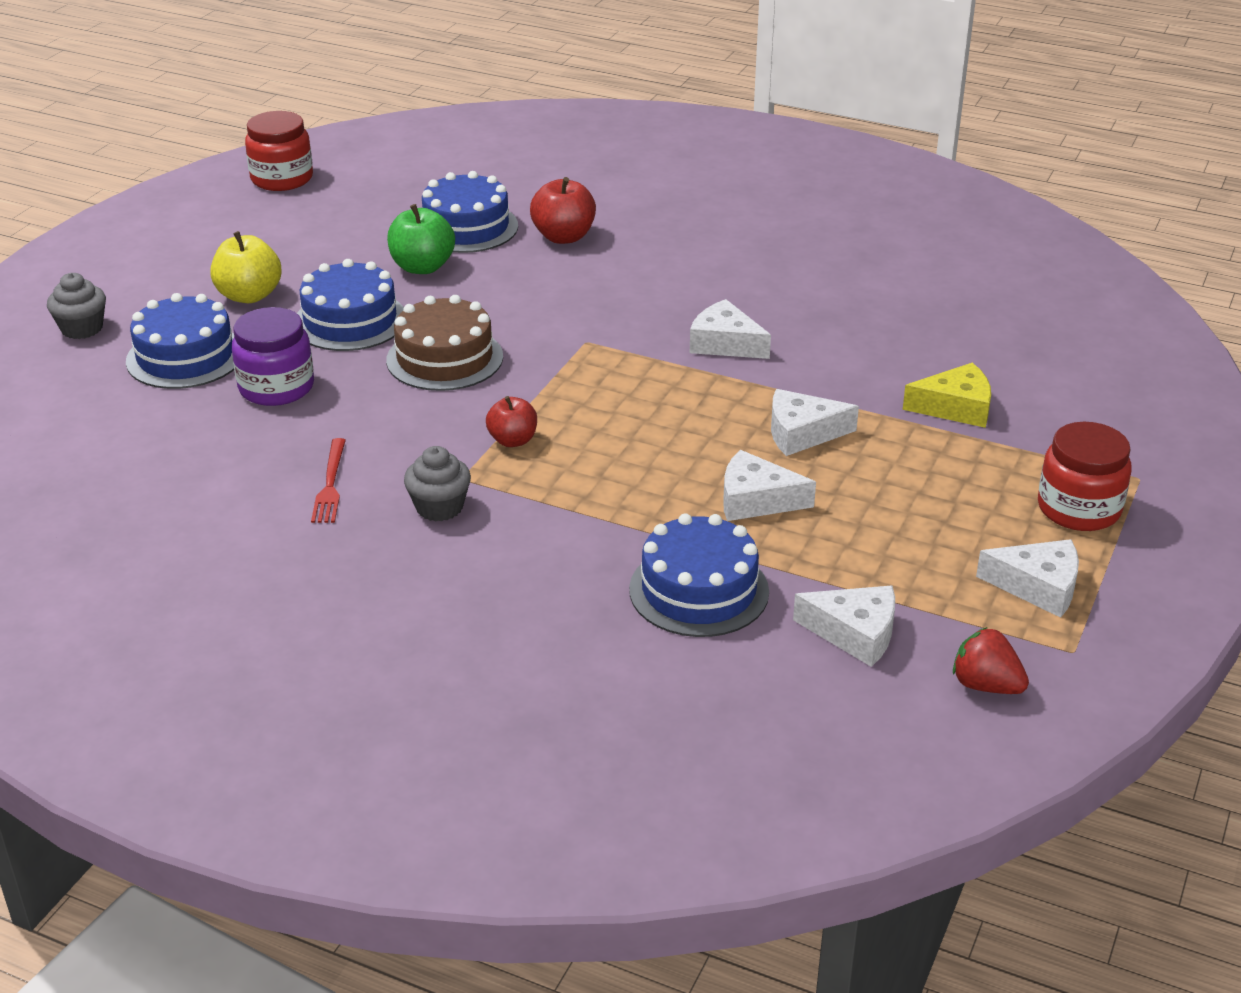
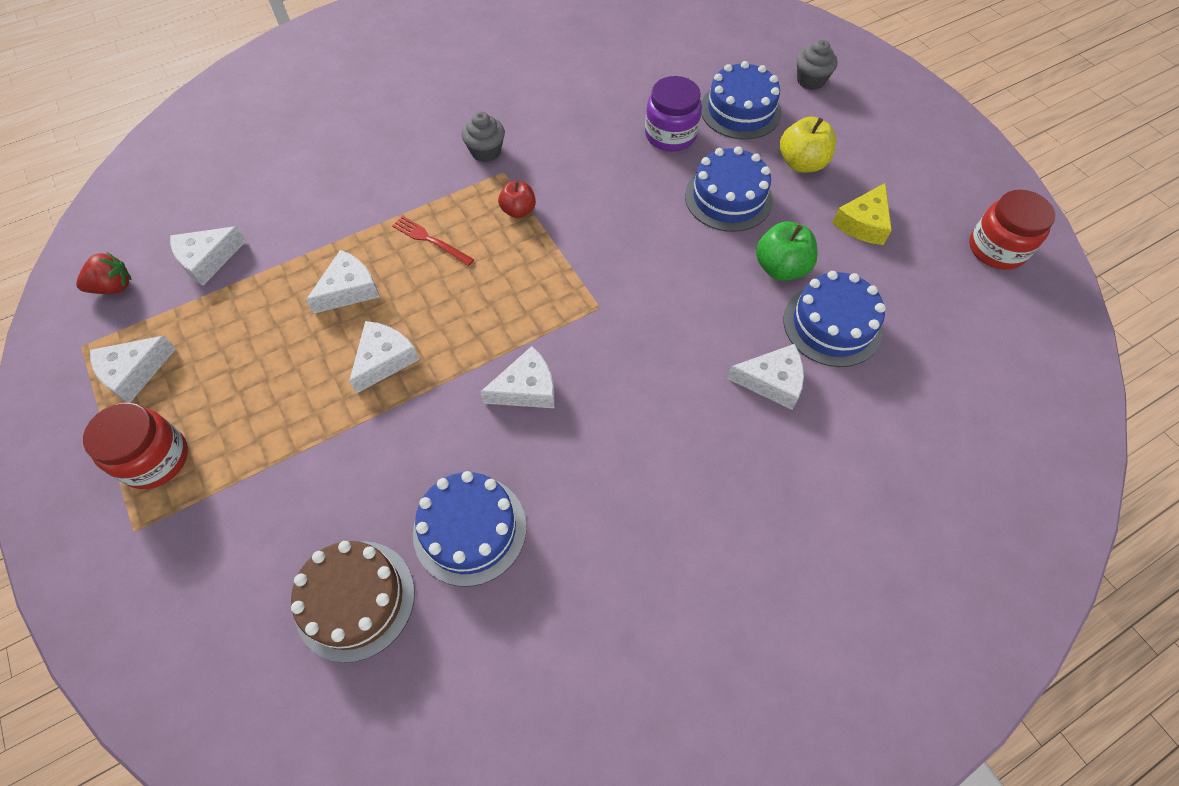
camera: 125 degrees right, 25 degrees up
(330, 484) = (549, 119): red fork -> red fork (430, 240)
(444, 358) = (640, 222): brown cake -> brown cake (355, 600)
(563, 237) = (772, 381): red apple -> white cheese
(699, 590) = (309, 217): blue cake -> blue cake (470, 529)
(955, 407) = (317, 479): yellow cheese -> yellow cheese (863, 223)

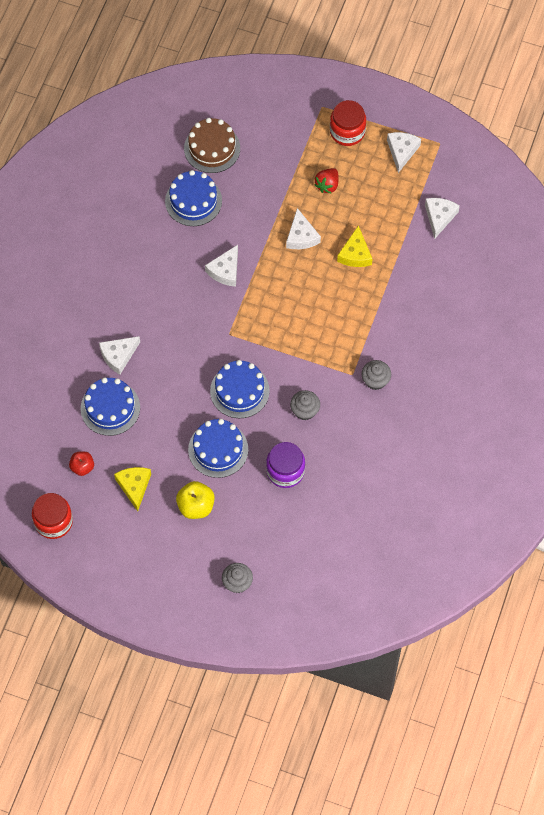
camera: 140 degrees right, 5 degrees up
(114, 287) = (463, 174): red strawberry -> red strawberry (327, 185)
(349, 289) = (355, 254): white cheese -> yellow cheese
(430, 240) = (346, 307): red fork -> none
(518, 210) = (320, 357): red apple -> red apple (82, 467)
(592, 172) = (305, 410): none -> grey cupcake
(740, 110) = (260, 522): blue cake -> blue cake (239, 391)
(780, 268) = (158, 423): green apple -> none

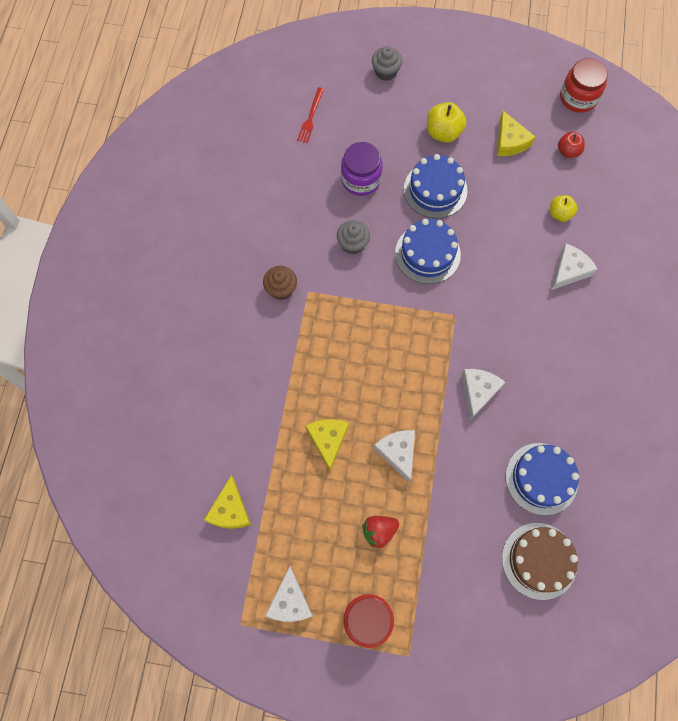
camera: 170 degrees right, 5 degrees up
(110, 408) = (559, 214): blue cake -> yellow apple
(322, 544) = (310, 117): none -> red fork
(327, 185) = (379, 531): red strawberry -> red strawberry turned 135 degrees counterclockwise
(375, 380) = (281, 289): grey cupcake -> brown cupcake
(439, 217) = (230, 510): white cheese -> yellow cheese

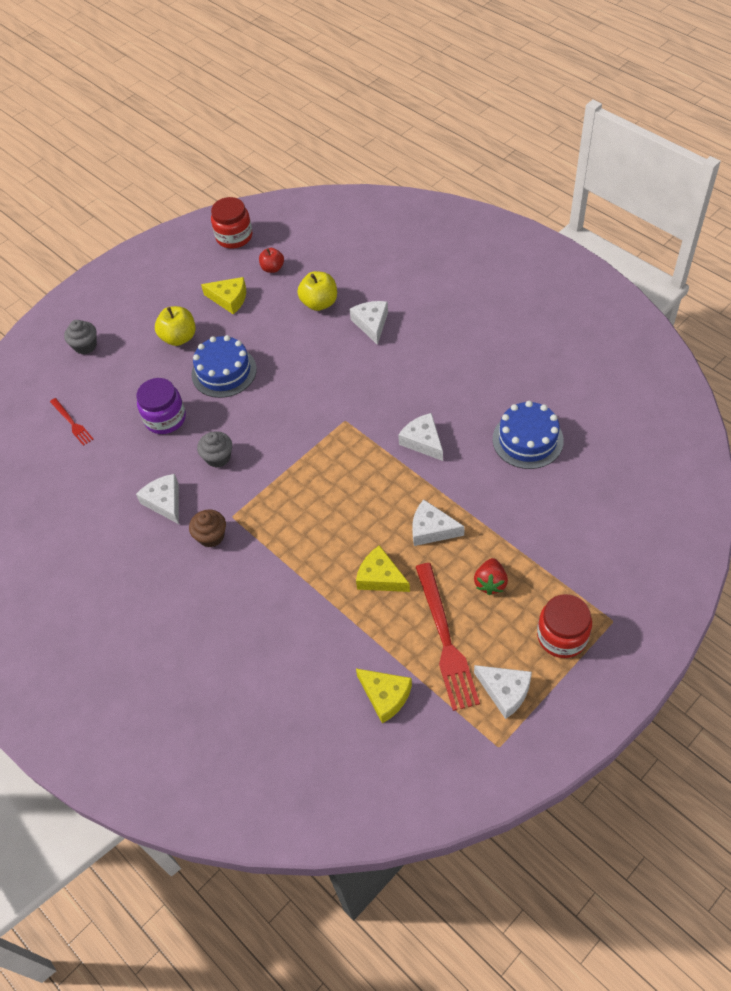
camera: 50 degrees left, 15 degrees down
(288, 234) = (165, 502): none -> white cheese
(305, 526) = (445, 640): none -> red fork
(427, 254) = (275, 409): blue cake -> none
(539, 560) = (593, 480): brown cake -> none
(559, 214) = (319, 303): yellow apple -> yellow apple, size x1.52

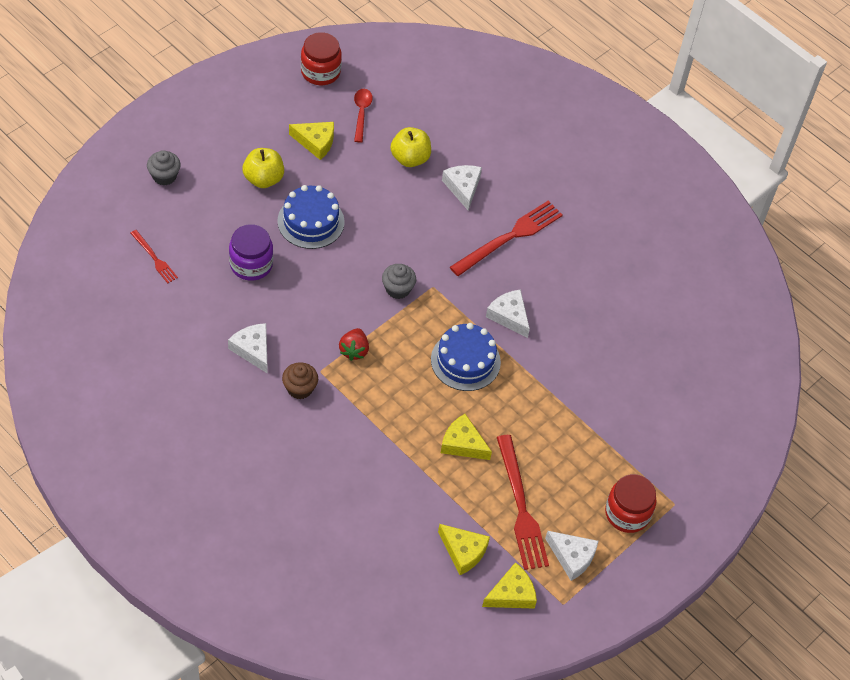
camera: 10 degrees left, 0 degrees up
(218, 457) = (306, 310): grey cupcake -> grey cupcake (398, 289)
(272, 268) = (361, 113): red apple -> red spoon
(419, 365) = (509, 237): none -> red fork
(431, 529) = (513, 403): white cheese -> none
(440, 740) = (512, 594): none -> yellow cheese
(490, 583) = (565, 459): red strawberry -> red strawberry (354, 350)
(527, 440) = (610, 326): blue cake -> blue cake (465, 361)

